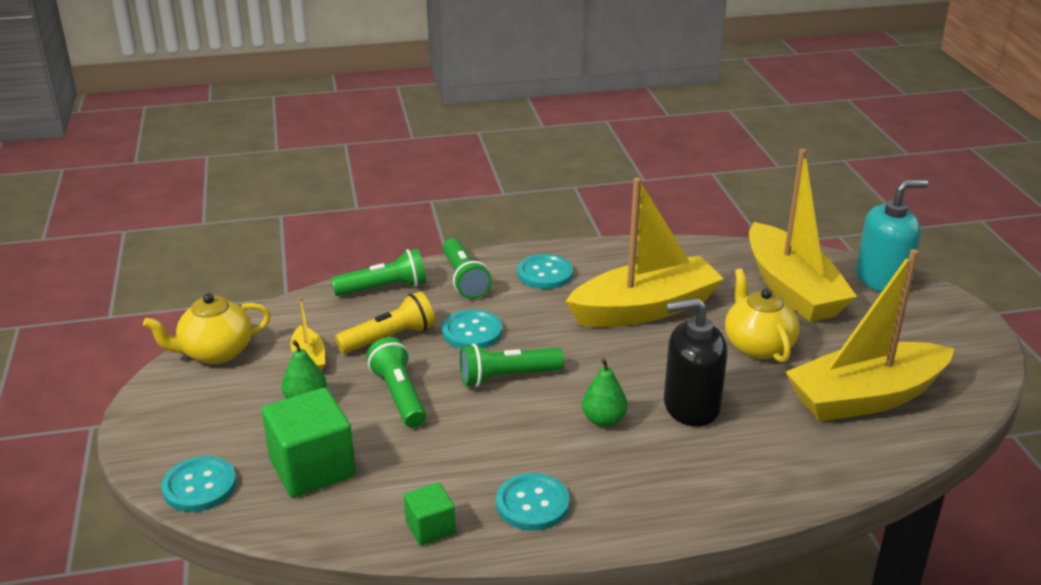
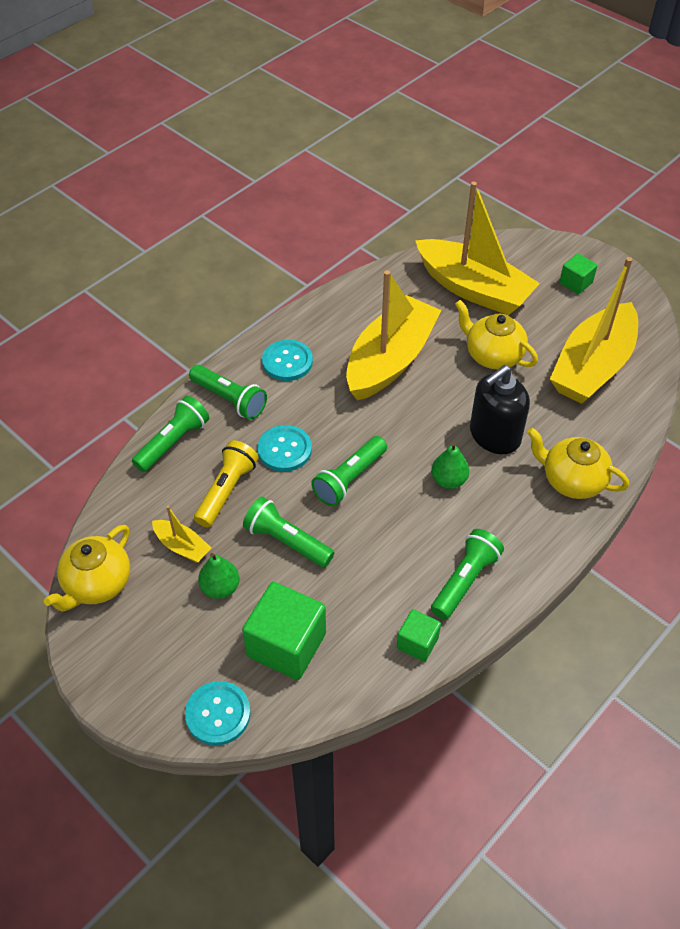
camera: 35 degrees left, 20 degrees up
(532, 504) = (465, 580): turquoise button -> green flashlight
(738, 478) = (571, 480): none -> yellow teapot
(882, 280) = (523, 250): turquoise soap dispenser -> none
(917, 325) = (575, 283): none -> green cube

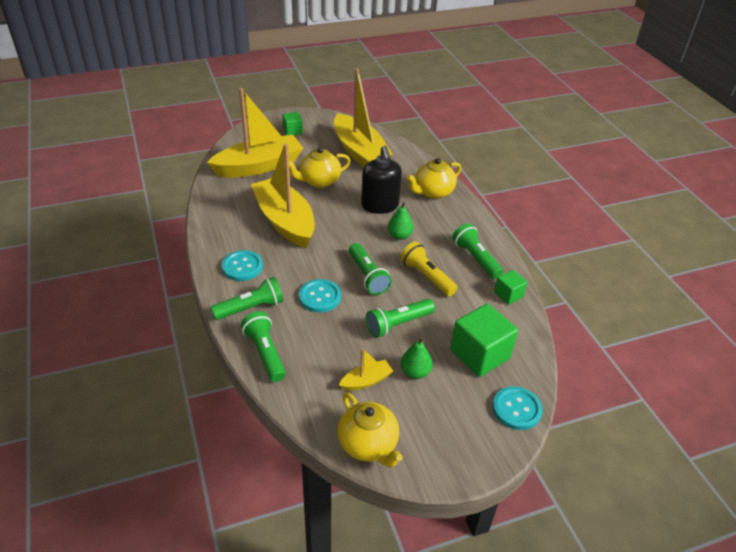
camera: 65 degrees left, 10 degrees down
(227, 491) = (333, 339): yellow flashlight -> yellow flashlight (427, 277)

